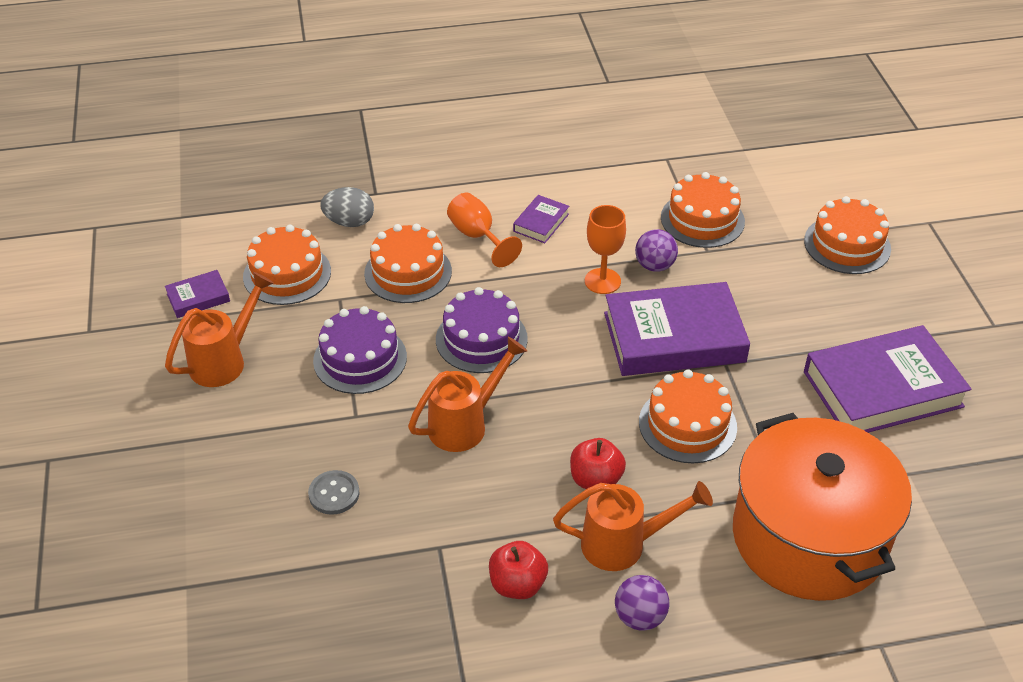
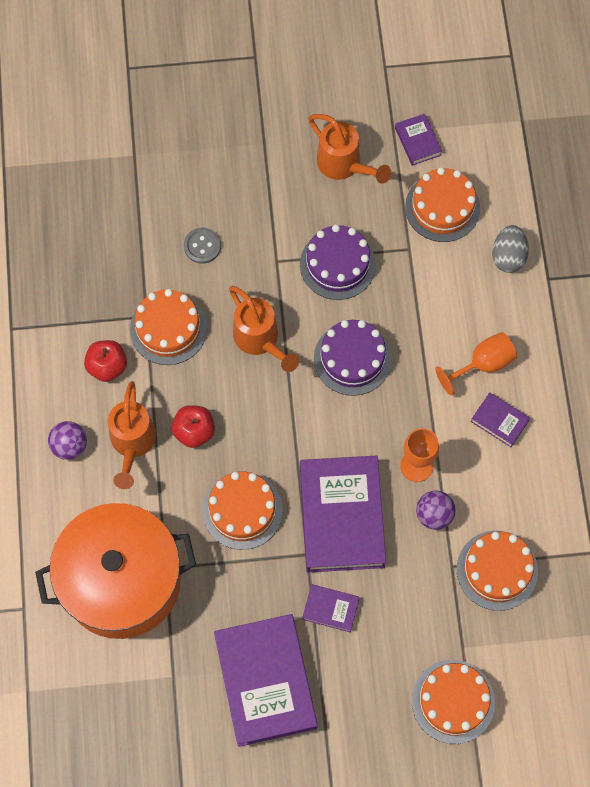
camera: 95 degrees right, 25 degrees up
(408, 272) = (438, 303): orange cake -> orange cake (168, 328)
(782, 340) = (330, 609): none -> purple book

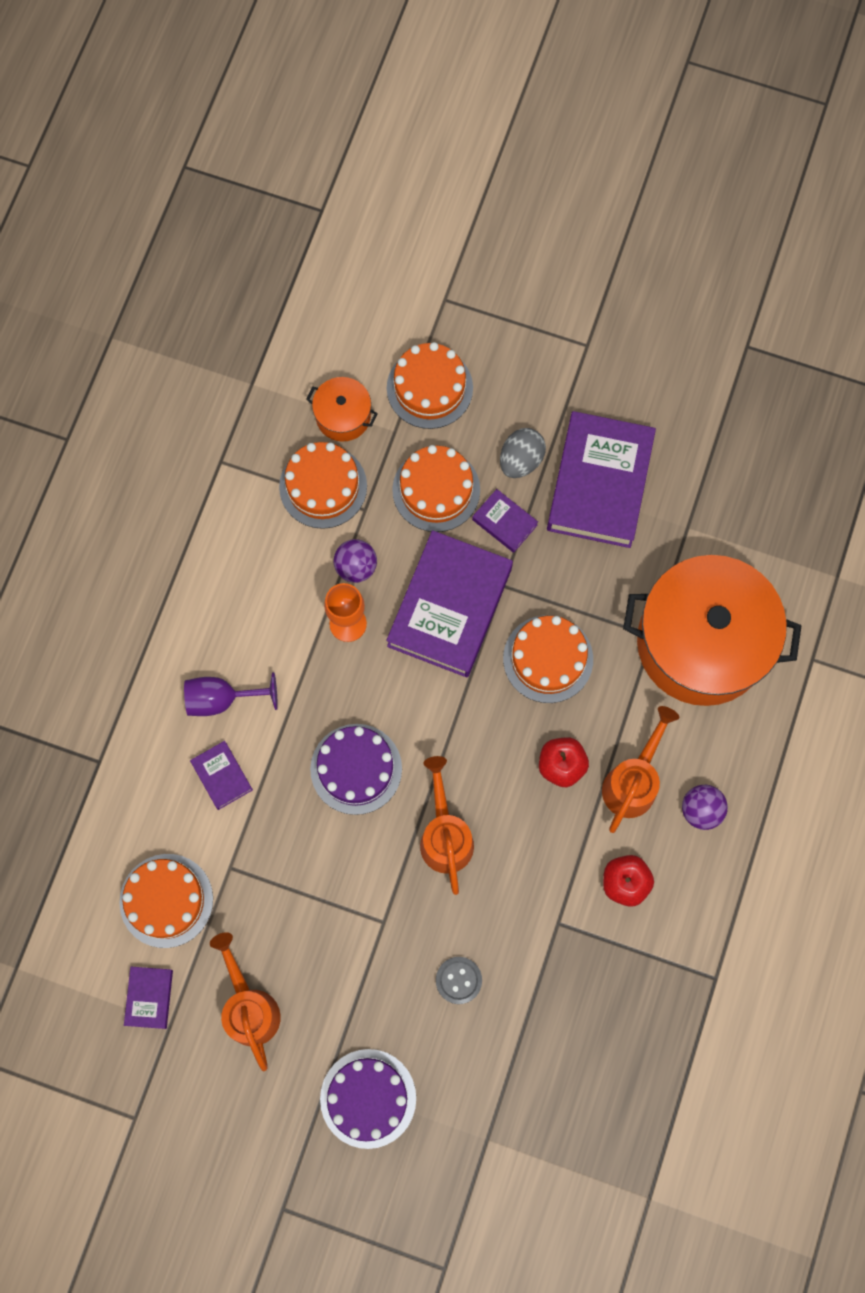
camera: 155 degrees left, 5 degrees up
(168, 328) = (539, 896): orange cake -> orange cake (436, 490)
(337, 264) = (318, 886): purple cake -> purple cake (368, 1098)
(483, 364) = (221, 699): orange goblet -> purple goblet
(499, 421) = (238, 631): purple book -> purple book (222, 776)
(508, 256) = (127, 807): grey egg -> grey egg (521, 460)
(513, 640) = (343, 416): none -> orange pot

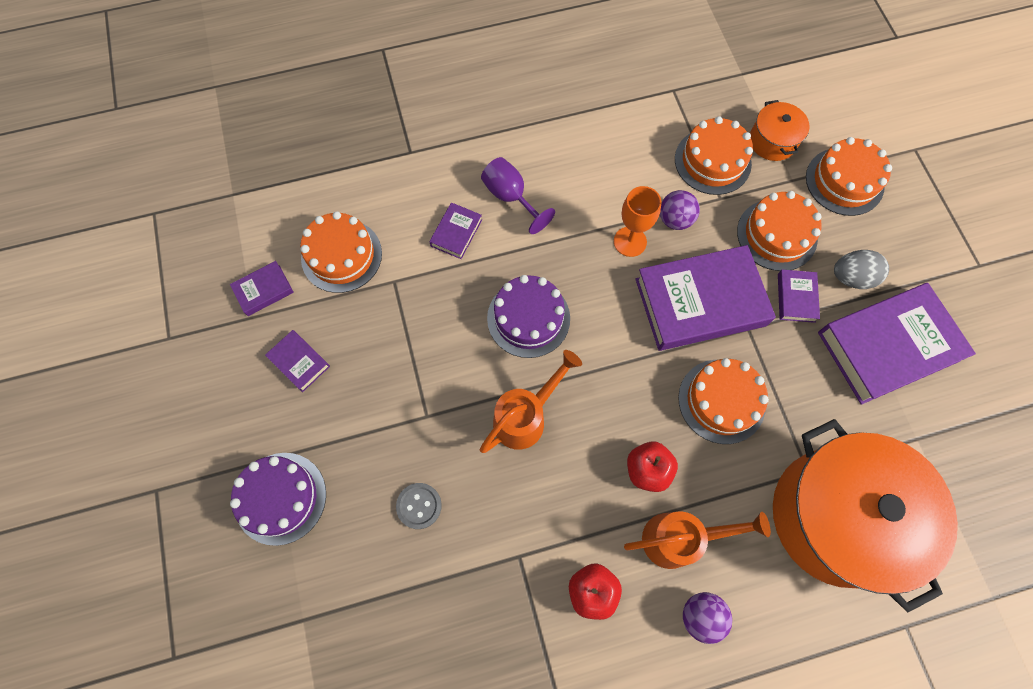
camera: 55 degrees right, 5 degrees down
(249, 1006) = (299, 362): orange watering can -> purple book

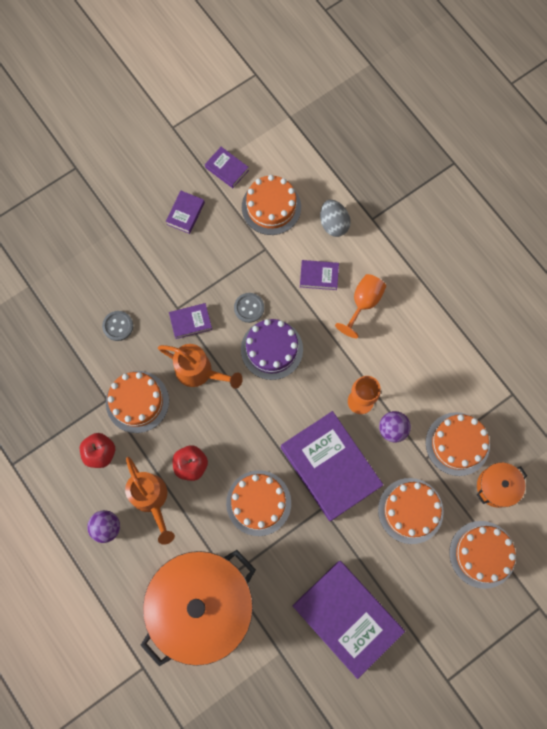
camera: 70 degrees right, 5 degrees up
(280, 498) = (95, 241): purple cake -> none
(463, 327) = (249, 308): none -> grey button
(510, 197) = (363, 303): purple goblet -> orange goblet
(537, 514) = (137, 401): none -> orange cake
(796, 298) = (361, 538): purple book -> purple book (190, 322)
(851, 277) = (395, 577): grey egg -> grey egg (333, 224)

